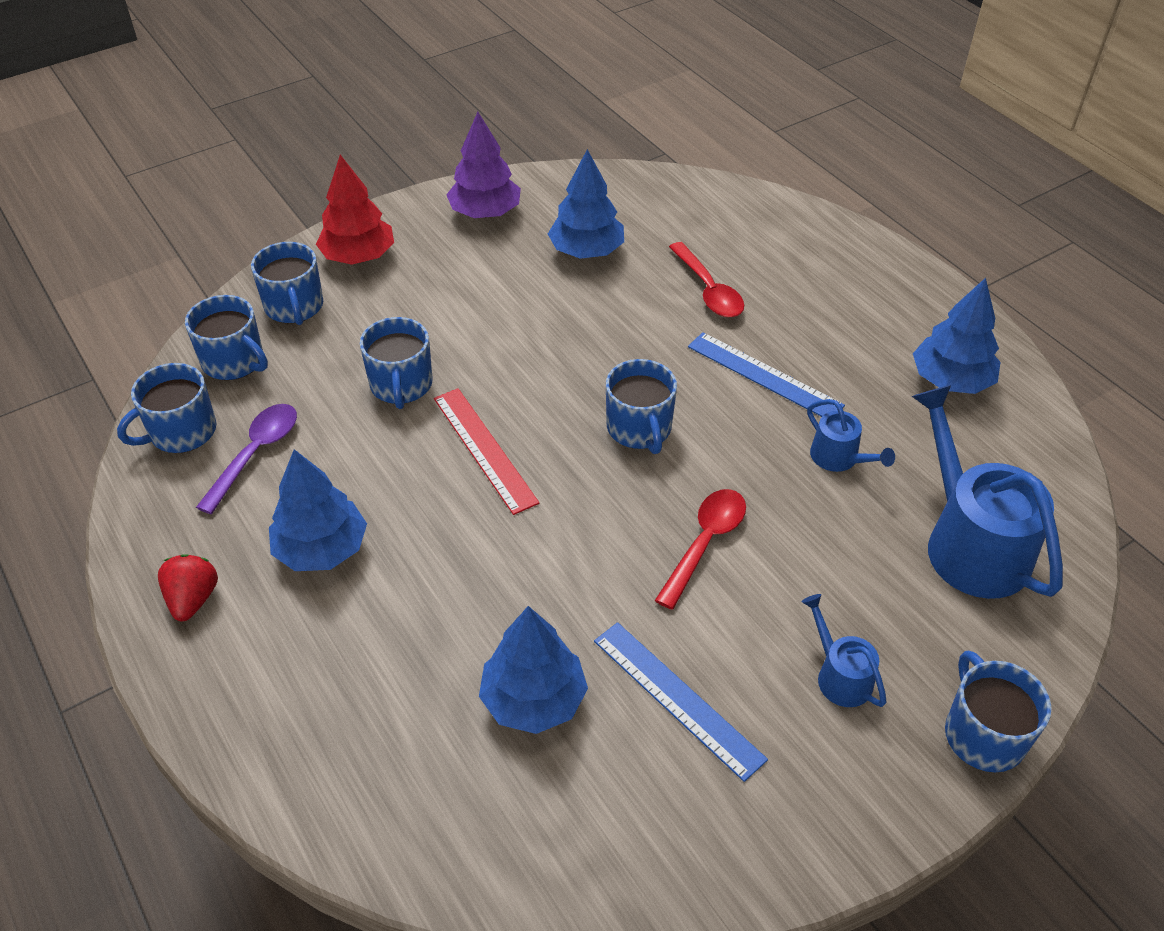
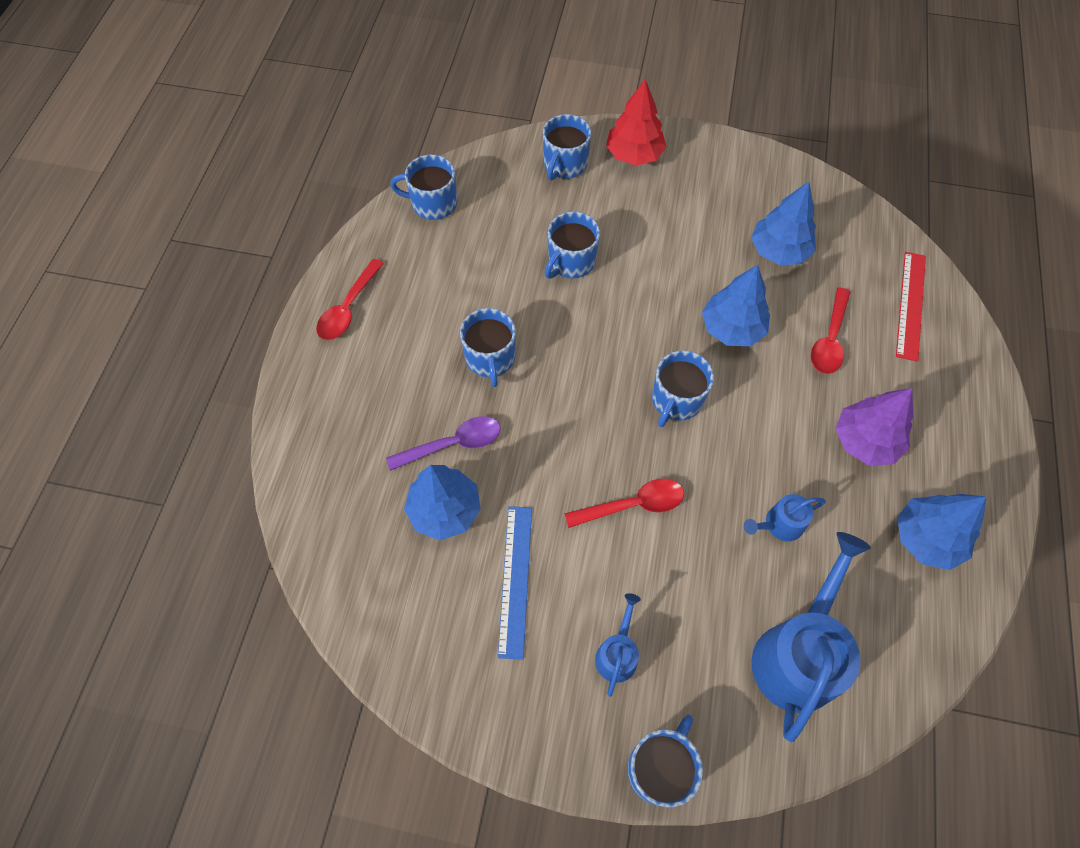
camera: 45 degrees right, 15 degrees up
(193, 599) = (348, 308): red strawberry -> red spoon
(234, 361) = (499, 178): blue mug -> blue mug (490, 358)
(256, 453) = (455, 246): purple spoon -> purple spoon (453, 444)
(322, 549) = (432, 331): blue tree -> blue tree (732, 328)
(484, 449) = (574, 340): red ruler -> red ruler (911, 305)
(485, 212) = (743, 176): purple tree -> purple tree (865, 441)
(764, 376) = (796, 429): blue ruler -> none
(839, 458) = (779, 525): blue watering can -> blue watering can turned 60 degrees clockwise

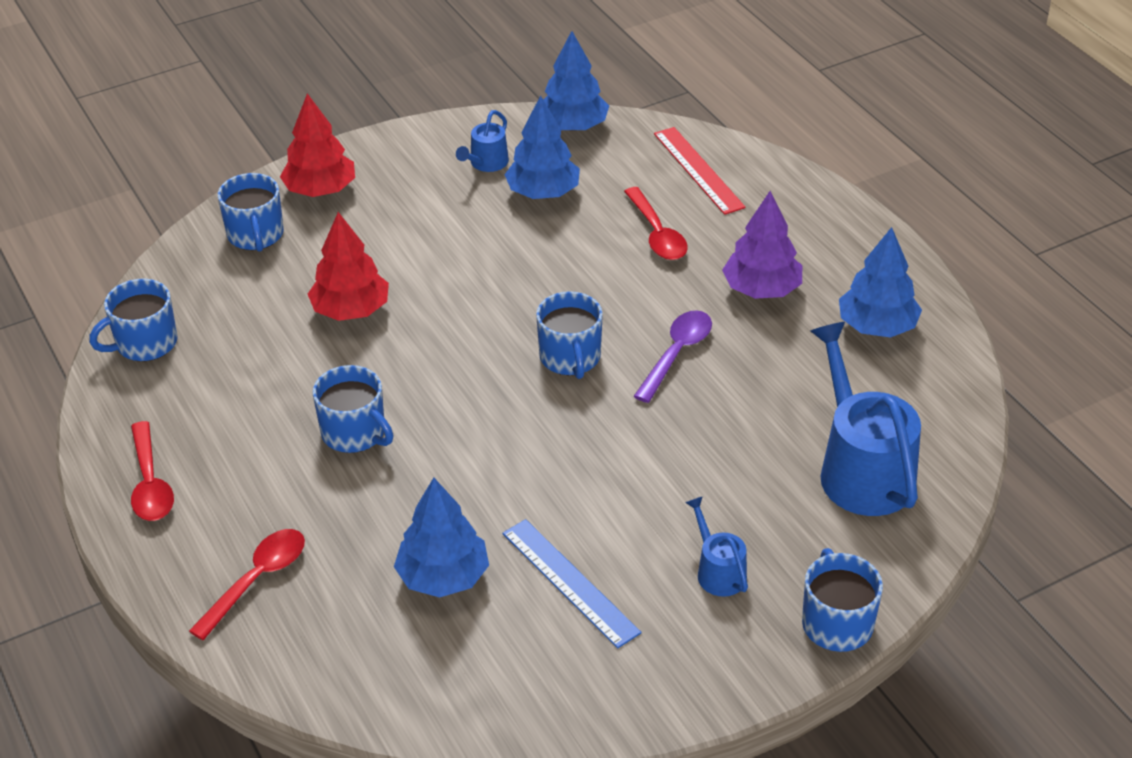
camera: 40 degrees left, 20 degrees down
(453, 444) = (393, 522): purple spoon -> purple spoon (677, 353)
(571, 262) = (351, 310): blue mug -> red tree
(633, 505) = (615, 458): red spoon -> red spoon (257, 580)
(732, 328) = (563, 274): blue tree -> blue tree (573, 126)
(779, 525) = (754, 391): blue watering can -> blue watering can (486, 163)

